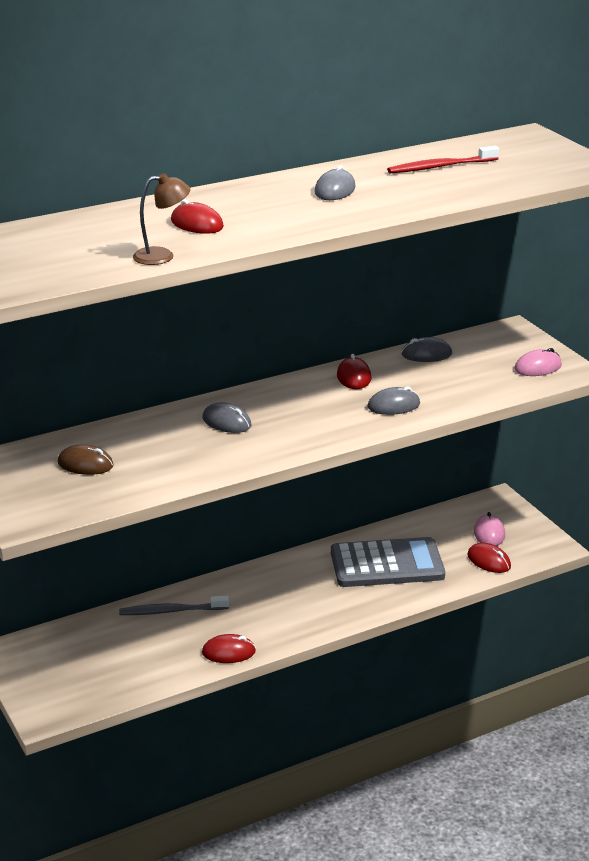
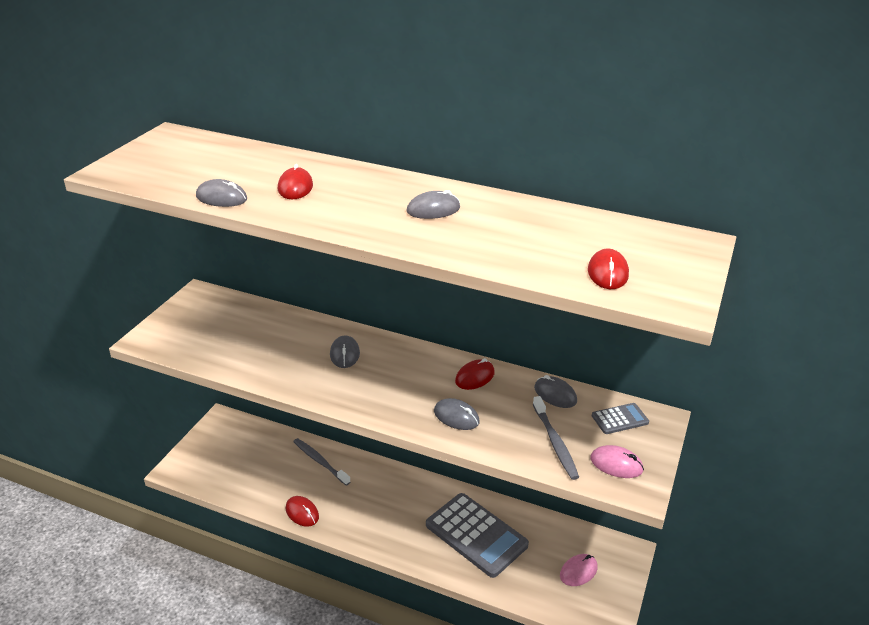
camera: 50 degrees right, 5 degrees up
(85, 464) = (233, 328): brown mouse -> none
(162, 256) = (221, 198): brown lamp -> grey mouse
(440, 167) = (552, 232): red toothbrush -> none
(483, 379) = (555, 443): none -> grey toothbrush
(489, 561) = (543, 591): red mouse -> red mouse (607, 273)
(491, 343) = (620, 419): none -> grey calculator

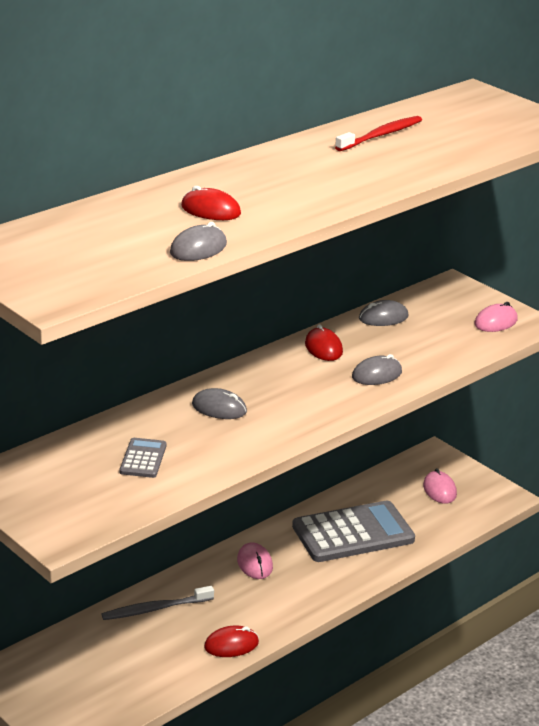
camera: 65 degrees left, 5 degrees down
(400, 492) = (254, 564): none -> pink mouse
(433, 209) = (325, 163): grey mouse -> none
(525, 220) = (381, 135): none -> red toothbrush
(555, 443) = (449, 339): grey toothbrush -> none
(607, 273) = (495, 132): red mouse -> none
(620, 419) = (440, 300): grey calculator -> grey calculator (143, 459)

